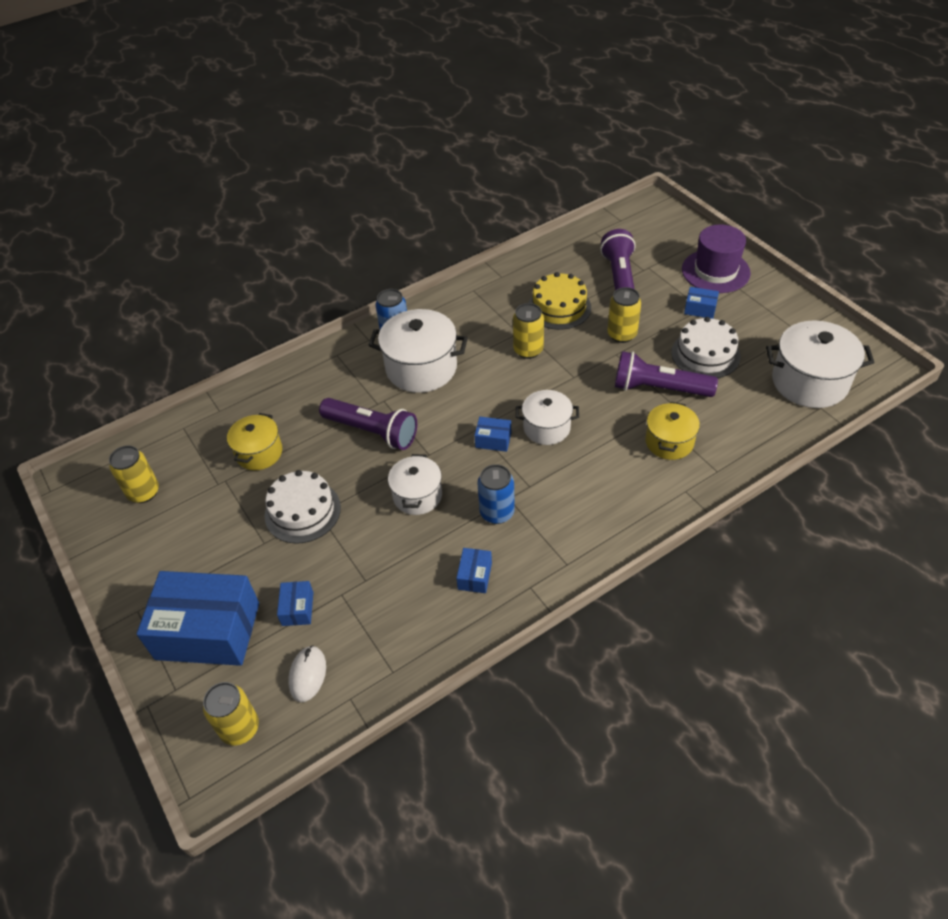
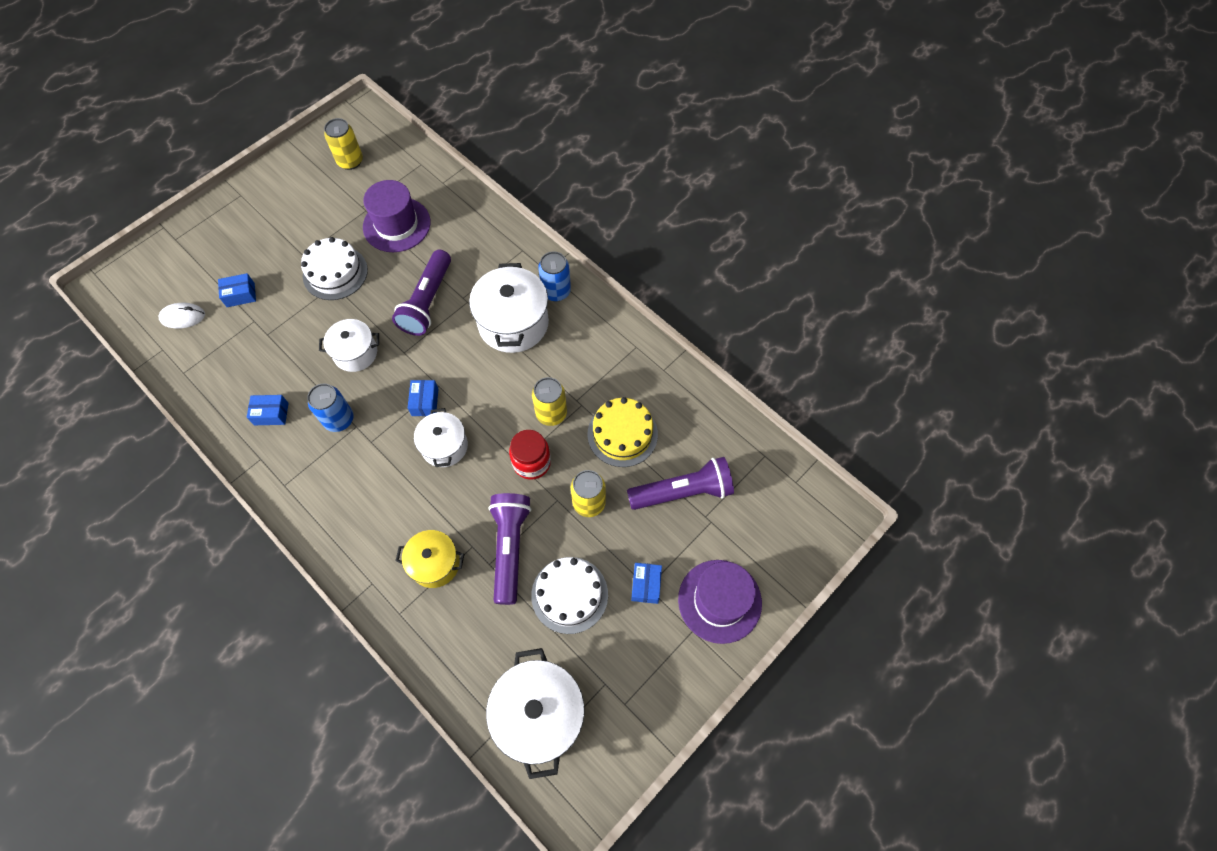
camera: 75 degrees right, 15 degrees up
(208, 631) = (222, 243): blue box -> none
(240, 728) = (142, 287): yellow can -> none
(259, 453) = (397, 225): yellow pot -> purple hat
(576, 367) = (532, 462): none -> red jar

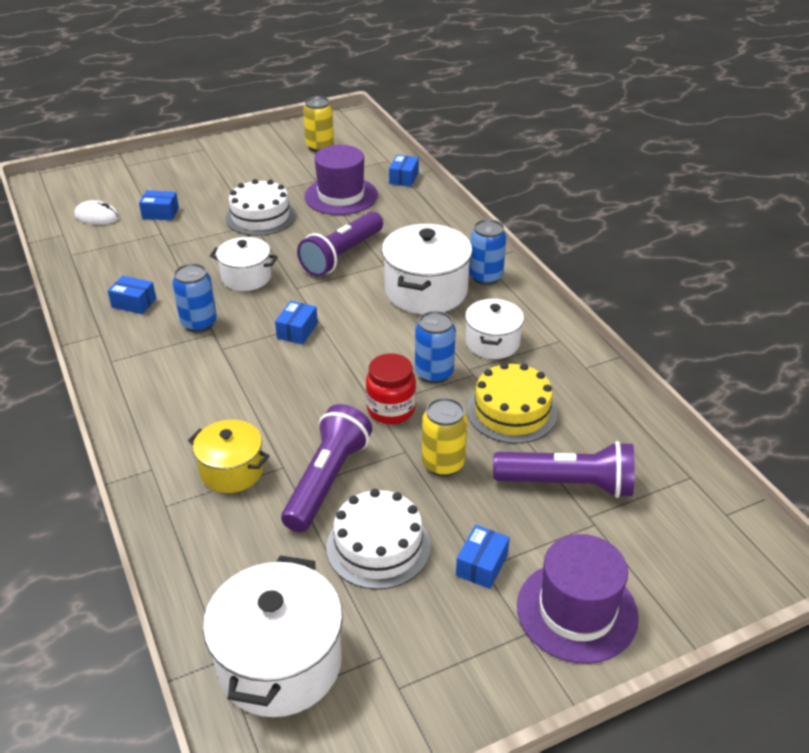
camera: 20 degrees right, 25 degrees down
(444, 185) = (404, 178): none -> blue box
(444, 446) = (299, 371): white pot -> white pot (492, 343)
(551, 413) = (434, 373): yellow can -> blue can

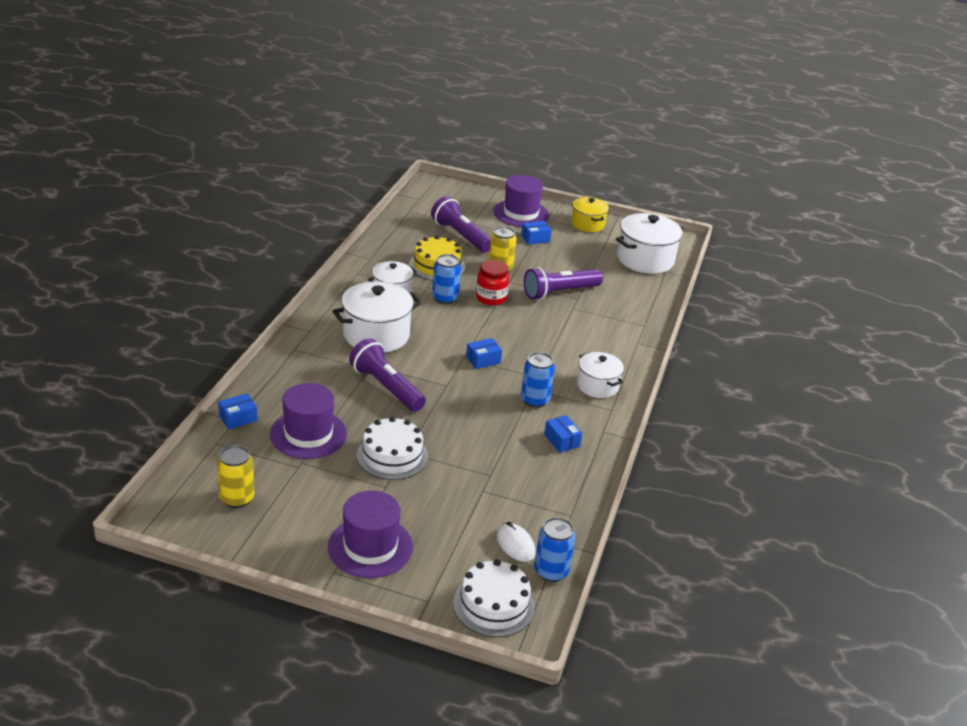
camera: 140 degrees left, 5 degrees down
(160, 213) = (461, 512): blue box -> none
(198, 168) = (370, 547): none -> purple hat
(232, 471) = (599, 320): yellow pot -> yellow pot (587, 224)
(246, 277) = (468, 412): white pot -> white pot (597, 386)
(342, 256) = (386, 387): purple flashlight -> purple flashlight turned 120 degrees counterclockwise
(378, 546) = (567, 264): white cake -> white cake (493, 605)
(485, 277) = (329, 321): blue can -> blue can (551, 571)

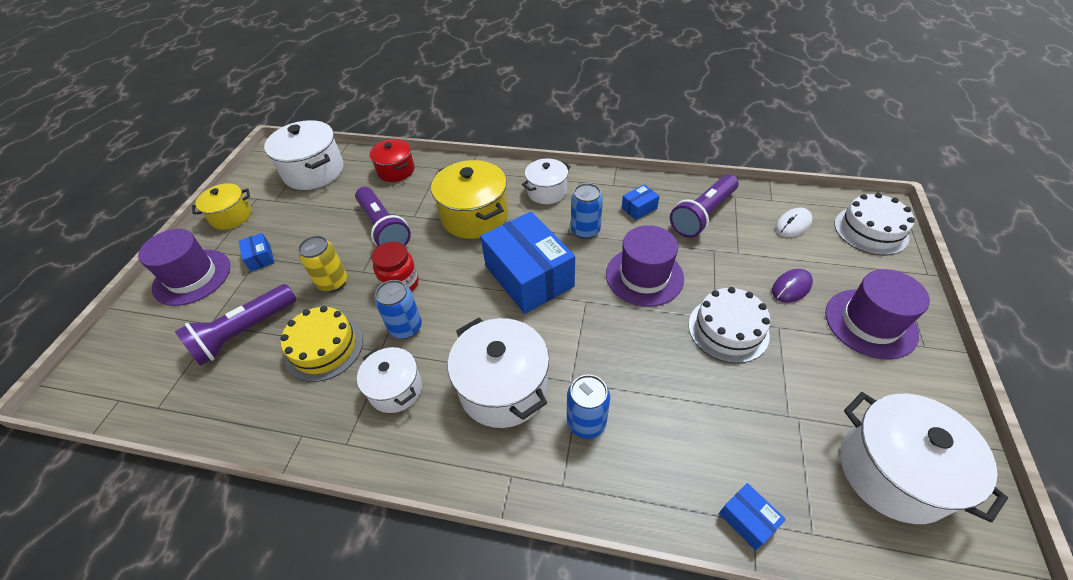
camera: 90 degrees left, 15 degrees up
(237, 498) = (893, 471): yellow can -> white pot
(308, 434) = (735, 420): purple hat -> purple hat (644, 276)
(386, 387) = (611, 356): purple flashlight -> purple flashlight (703, 215)
(428, 510) = (791, 287): none -> purple mouse
(483, 360) = (529, 276): blue box -> blue box, size x2.39
(551, 571) = (808, 202): blue can -> blue can (586, 422)
(567, 340) = (474, 216): none -> yellow pot
(642, 302) = (396, 170): none -> red pot

